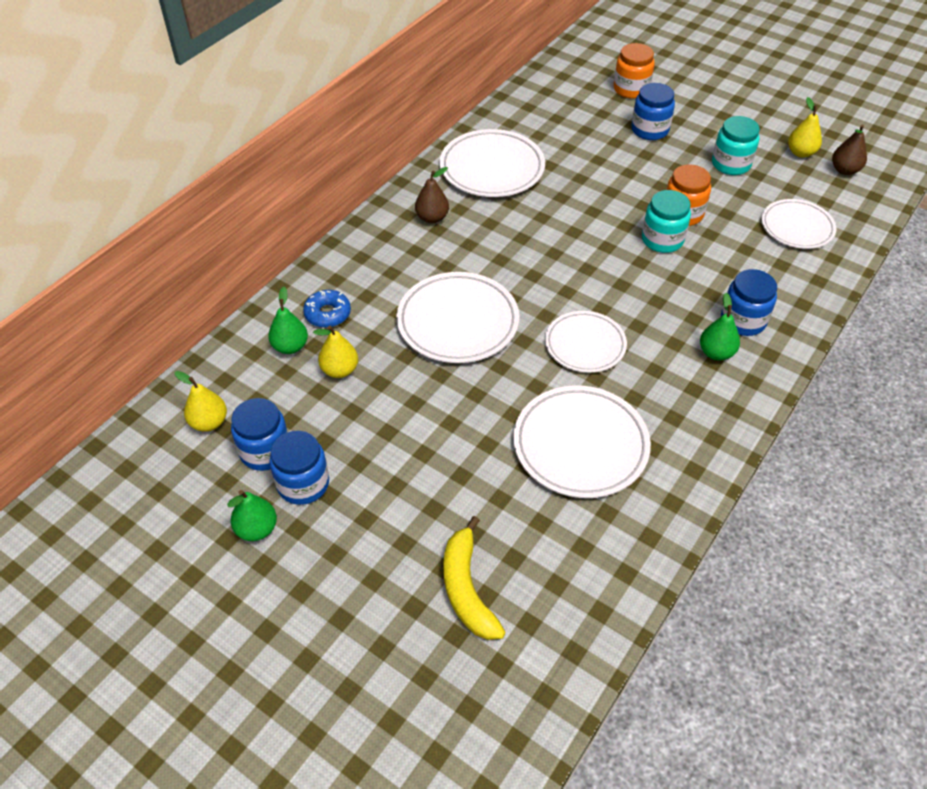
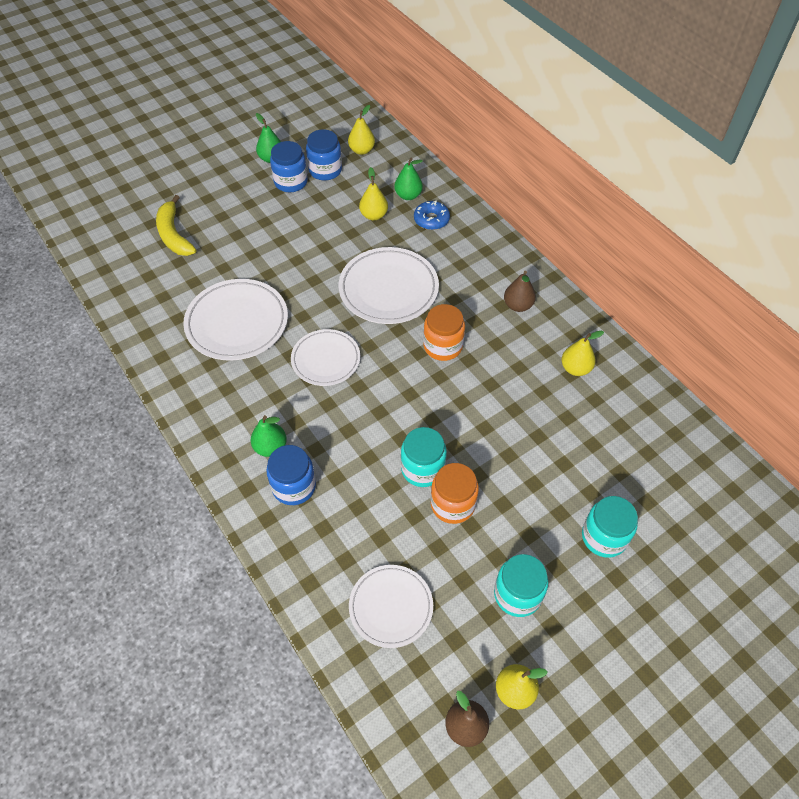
camera: 110 degrees right, 5 degrees up
(467, 589) = (174, 235): yellow banana -> yellow banana turned 120 degrees counterclockwise
(492, 168) = (575, 368): white plate -> yellow pear
(631, 89) = (692, 553): orange jar -> orange jar (443, 346)
(649, 130) = (604, 537): blue jar -> turquoise jar

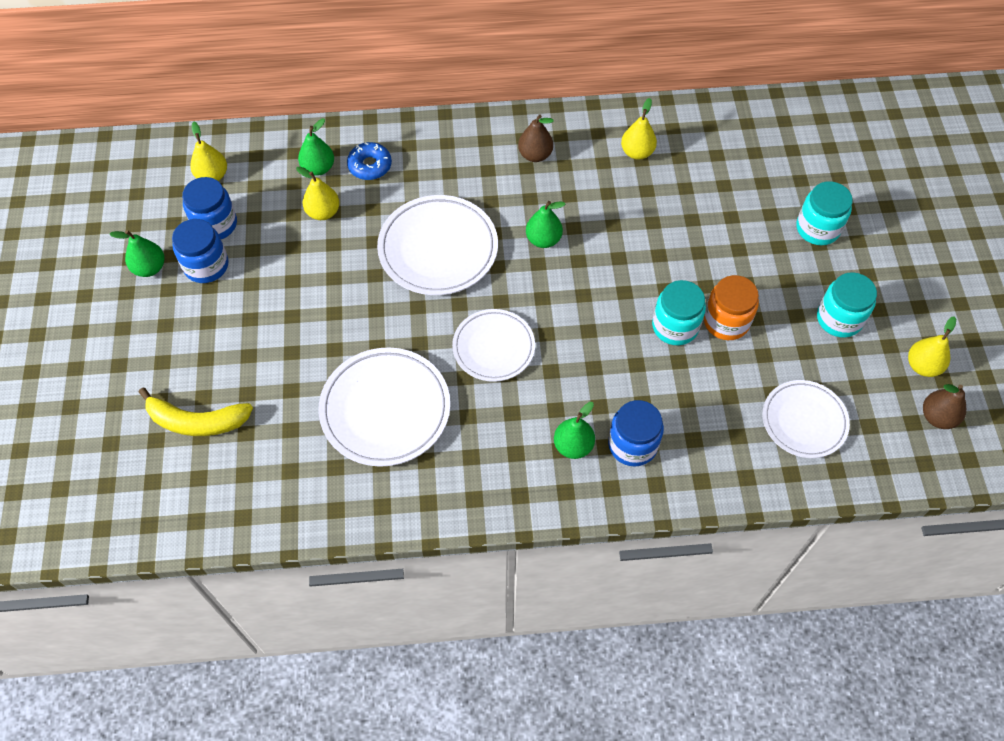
camera: 60 degrees left, 5 degrees up
(443, 346) = (543, 239): orange jar -> green pear

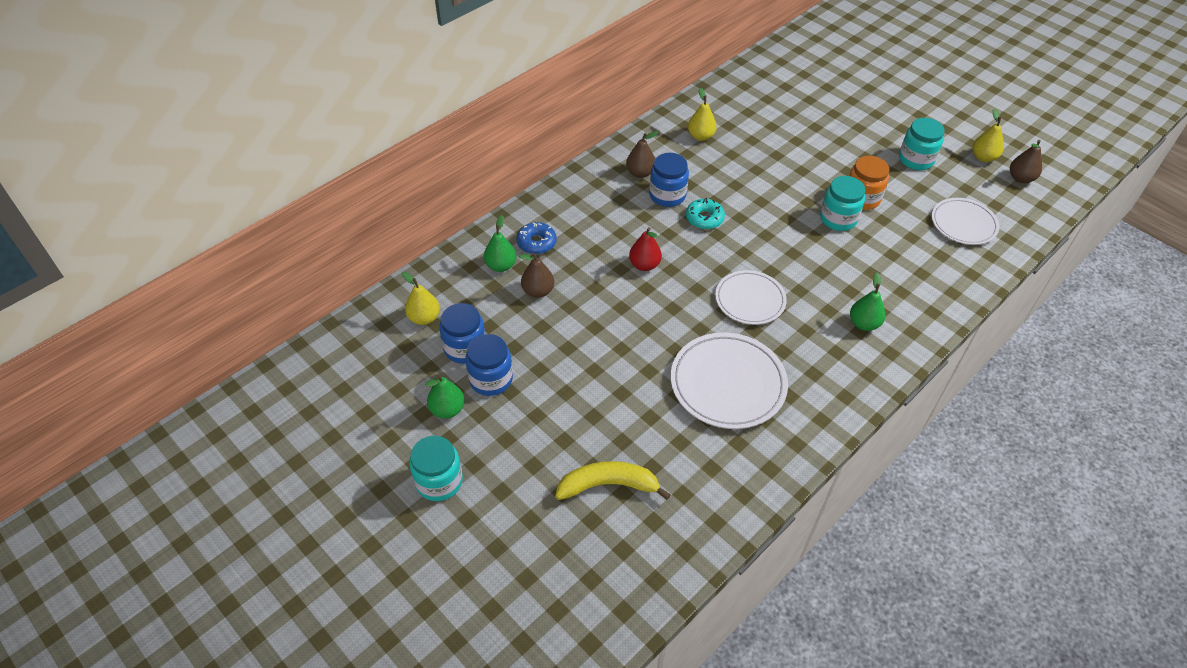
camera: 40 degrees left, 10 degrees down
(197, 421) = (608, 485): yellow banana -> yellow banana turned 150 degrees counterclockwise
(323, 212) = (538, 291): yellow pear -> brown pear
(438, 249) = (644, 265): white plate -> red pear
(543, 239) = (704, 218): green pear -> turquoise donut
(632, 444) = (894, 299): blue jar -> blue jar (667, 195)
(817, 228) = (849, 119): turquoise jar -> turquoise jar (439, 481)

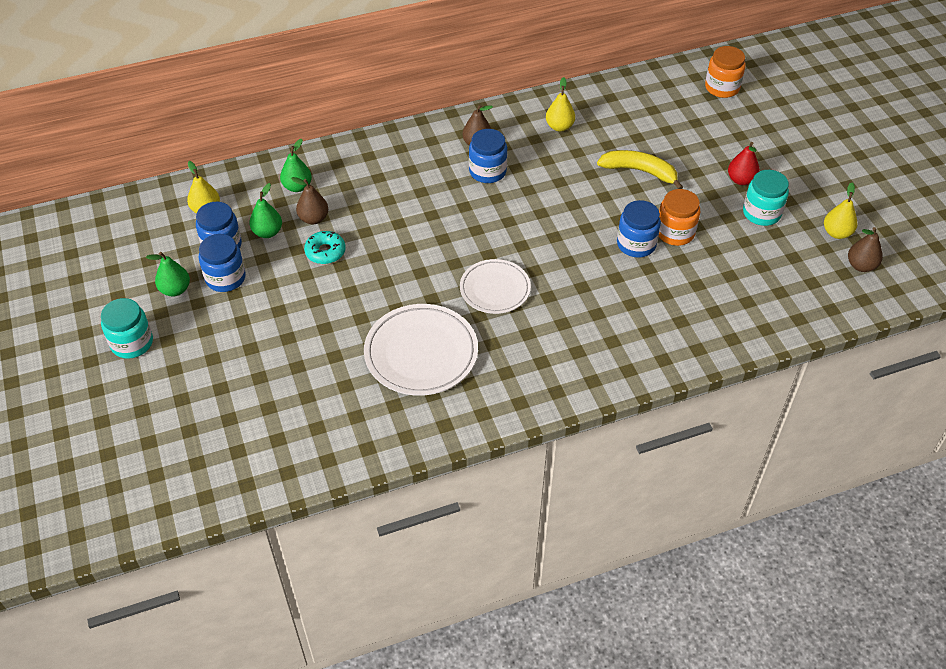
camera: 25 degrees right, 0 degrees up
(536, 243) = (341, 177): blue donut -> none
(608, 485) = (261, 397): yellow banana -> yellow banana (640, 171)
(644, 265) = (422, 227): red pear -> red pear (741, 180)
(704, 218) = (507, 203): turquoise donut -> turquoise donut (325, 252)
(808, 64) = (722, 87): none -> orange jar
(838, 219) = (636, 244): turquoise jar -> blue jar
(863, 324) = (586, 346): green pear -> green pear (267, 232)
(963, 224) = (761, 290): white plate -> none

